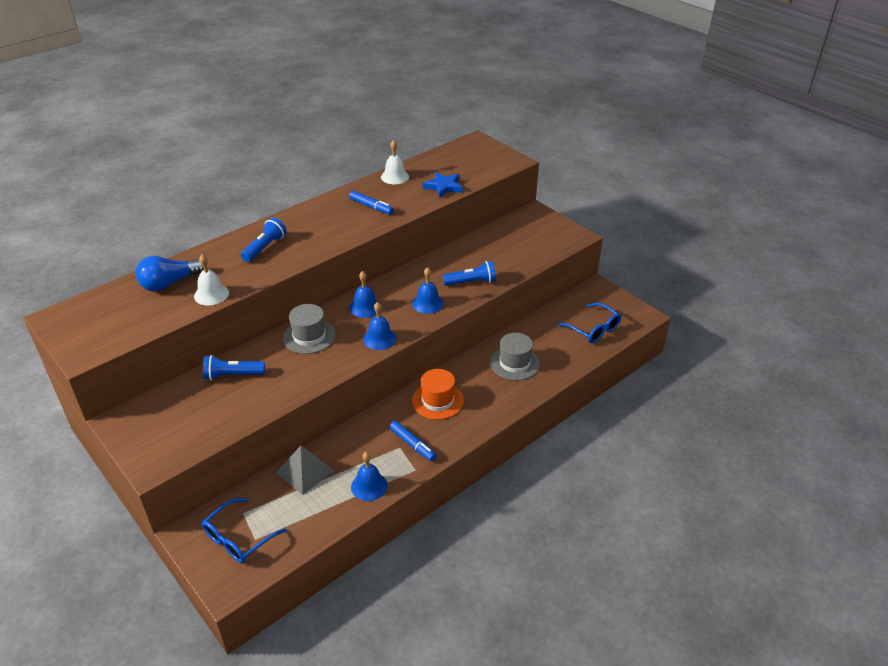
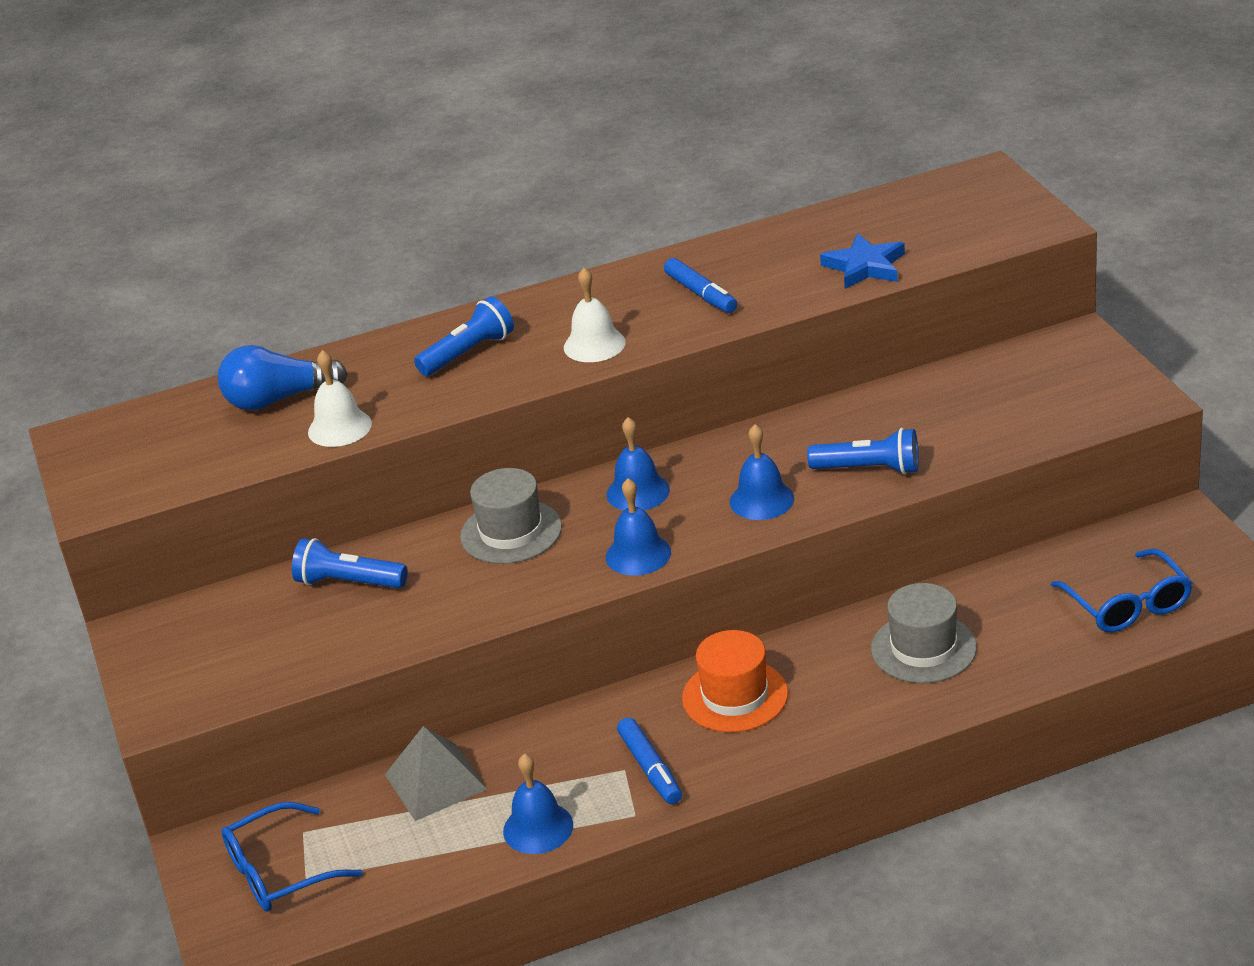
camera: 25 degrees right, 5 degrees down
(395, 177) = (777, 237): white bell -> white bell (594, 344)

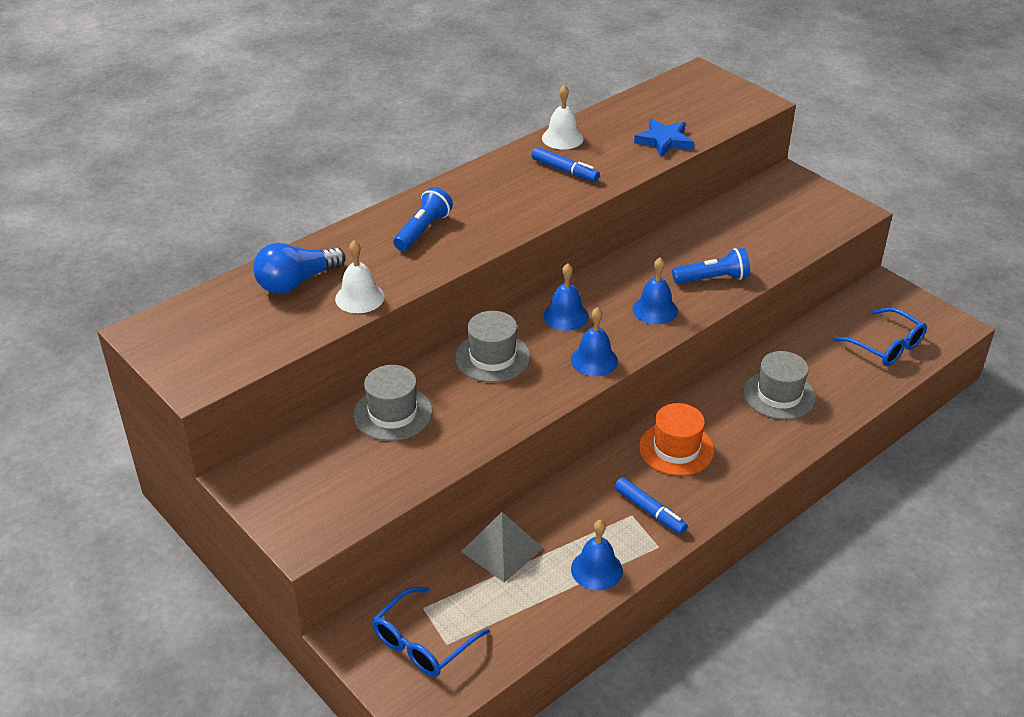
camera: 25 degrees left, 5 degrees up
(348, 583) = (393, 413): blue flashlight -> grey hat
(594, 344) = (512, 214): white bell -> white bell (562, 138)

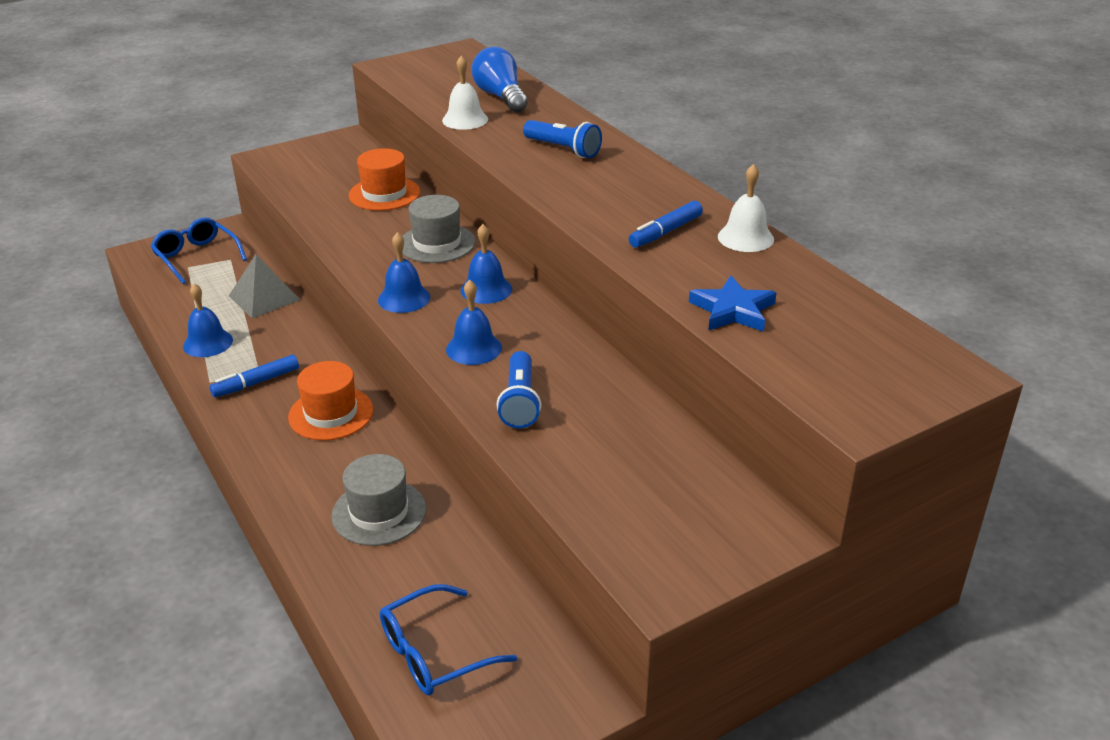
camera: 100 degrees right, 5 degrees down
(393, 413) = (384, 194): grey hat -> orange hat

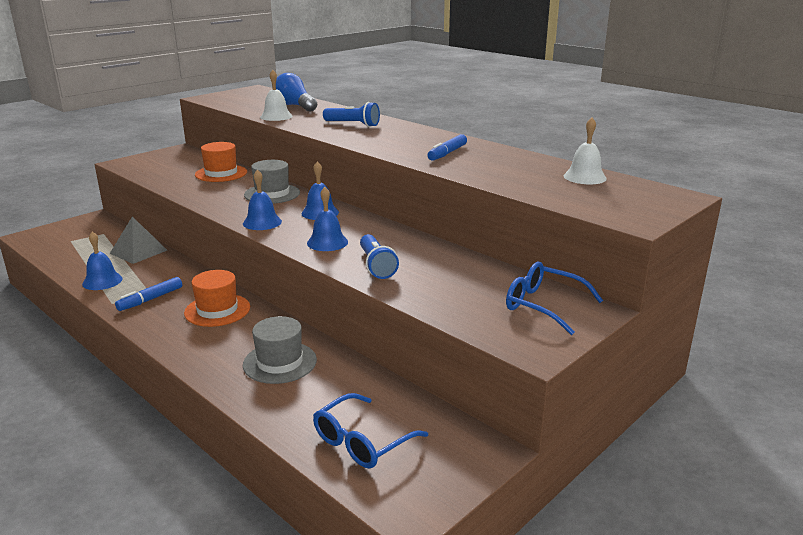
camera: 15 degrees left, 10 degrees down
(196, 257) = (76, 234): blue glasses -> blue glasses (543, 305)
(733, 310) = (518, 182): blue star -> none
(745, 237) = (501, 152): white bell -> white bell (584, 177)

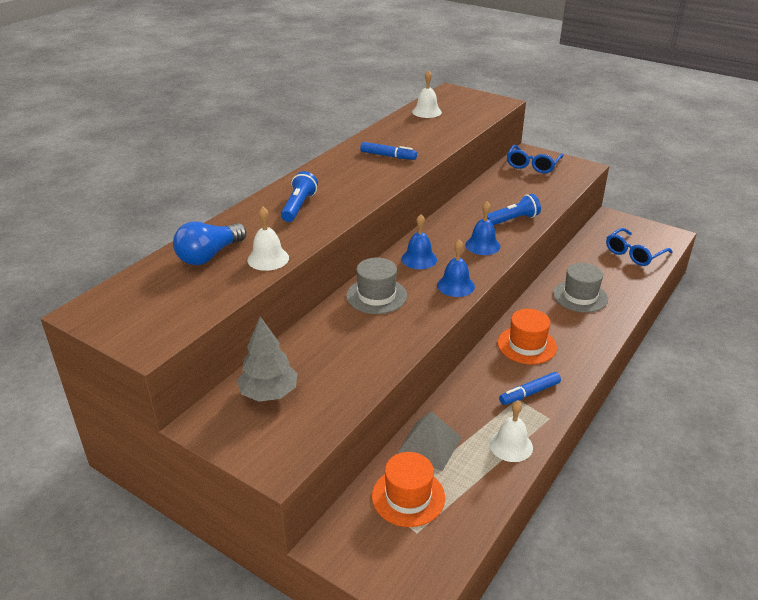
camera: 100 degrees left, 10 degrees up
(102, 281) = (511, 445): blue bell -> white bell
(150, 299) = (529, 393): blue marker -> blue marker turned 120 degrees clockwise
(188, 162) = (269, 393): none -> grey tree
(221, 173) = (314, 349): orange hat -> orange hat (408, 497)
(362, 442) = (634, 254): blue glasses -> blue glasses turned 105 degrees clockwise

